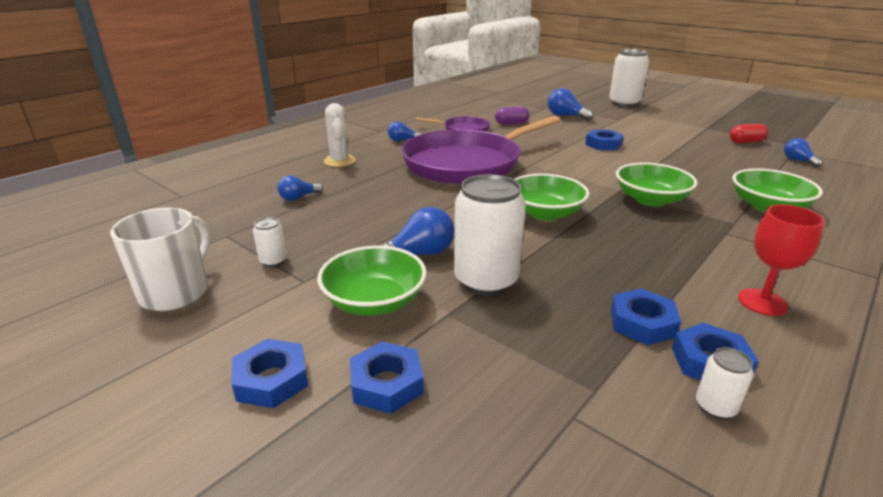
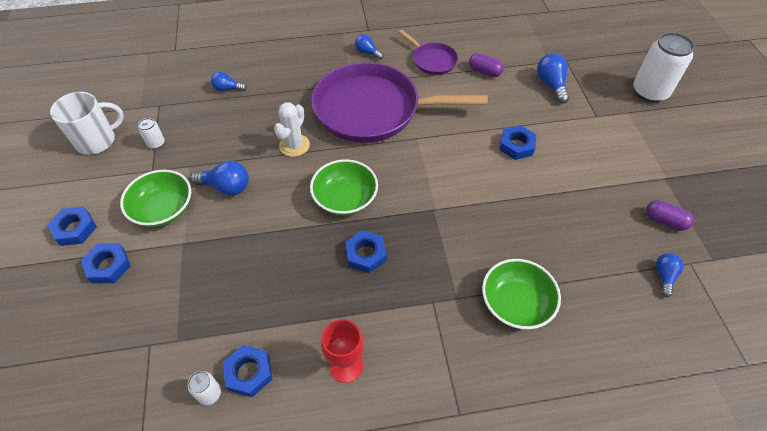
camera: 40 degrees right, 25 degrees up
(339, 161) = (295, 58): white cactus -> white cactus (294, 145)
(486, 281) = (230, 233): white can -> none
(642, 323) = (258, 324): blue nut -> blue nut (366, 254)
(650, 199) = (439, 234): green bowl -> none
(746, 142) = (665, 221): red capsule -> purple capsule

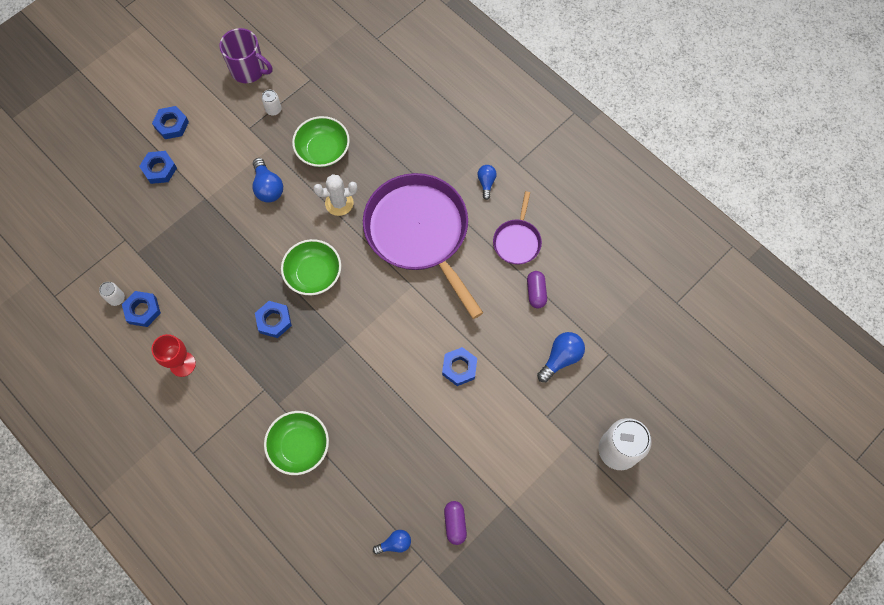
camera: 55 degrees right, 15 degrees up
(97, 140) = (249, 70): white mug -> purple mug
(163, 209) = (222, 163): green bowl -> green bowl (323, 150)
(228, 89) = (362, 111): blue light bulb -> none

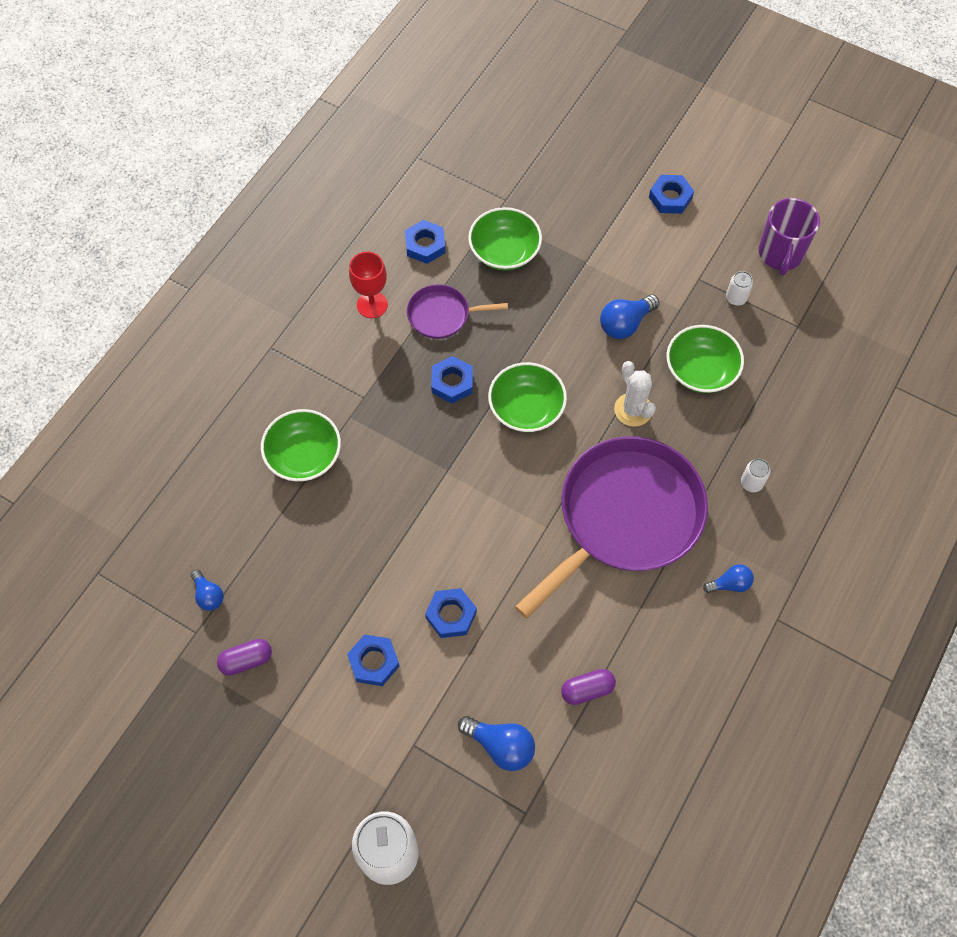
camera: 75 degrees right, 5 degrees down
(116, 298) = (432, 215): white can -> white can (751, 483)
(159, 169) = (607, 204): blue nut -> blue nut (373, 662)
(172, 253) = (504, 251): none -> green bowl
(517, 241) = (655, 647): purple pan -> purple pan (442, 315)

